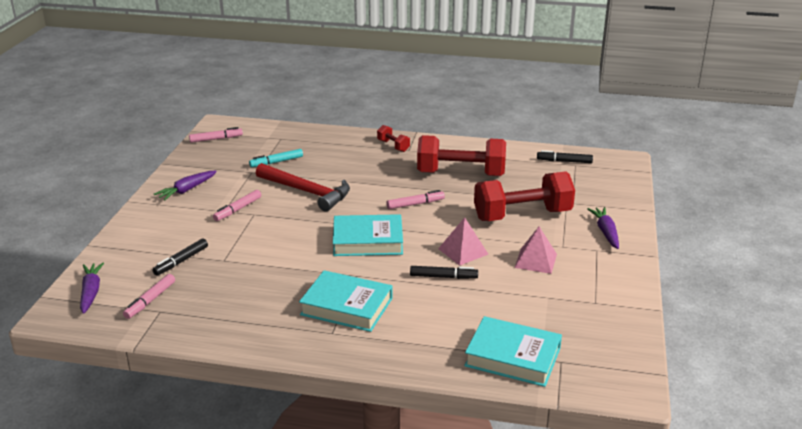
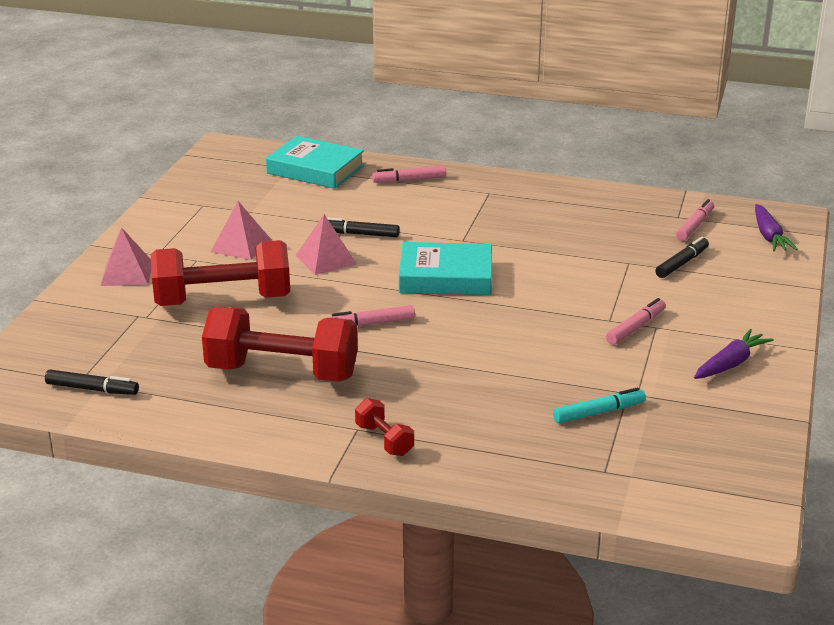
camera: 175 degrees left, 0 degrees up
(216, 139) = (735, 476): pink marker -> pink marker (409, 180)
(307, 192) = (536, 351): red hammer -> none
(346, 306) = (474, 212): turquoise book -> none
(605, 232) = (127, 273): purple carrot -> pink pyramid

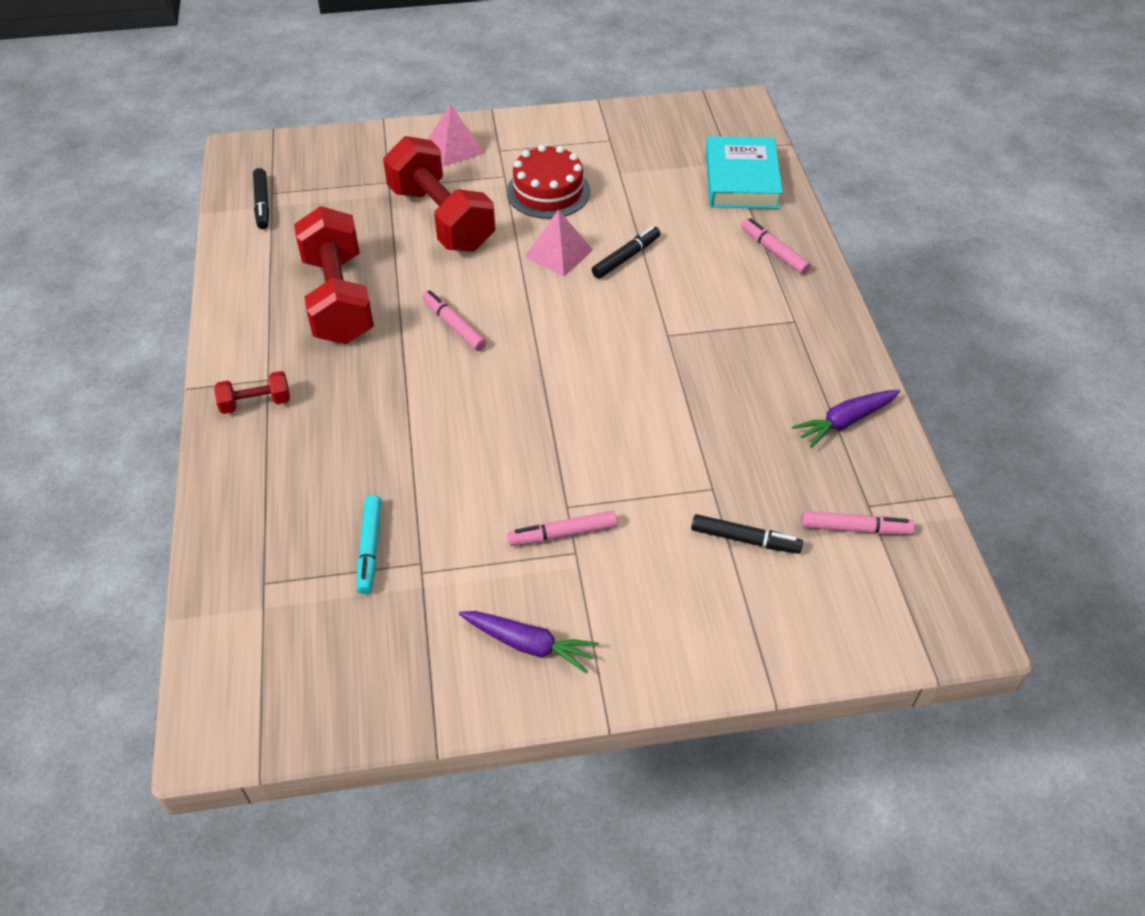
camera: 65 degrees right, 20 degrees up
(241, 246) = (548, 191): pink pyramid -> red cake
(359, 234) = (626, 257): black marker -> black marker turned 60 degrees clockwise
(384, 440) = (256, 403): red dumbbell -> red dumbbell turned 45 degrees clockwise
(445, 277) = (579, 347): turquoise book -> none
(598, 412) = (370, 548): turquoise marker -> turquoise marker turned 45 degrees clockwise
(635, 327) = (562, 534): pink marker -> pink marker turned 150 degrees clockwise
(769, 236) = (885, 615): purple carrot -> purple carrot (845, 422)

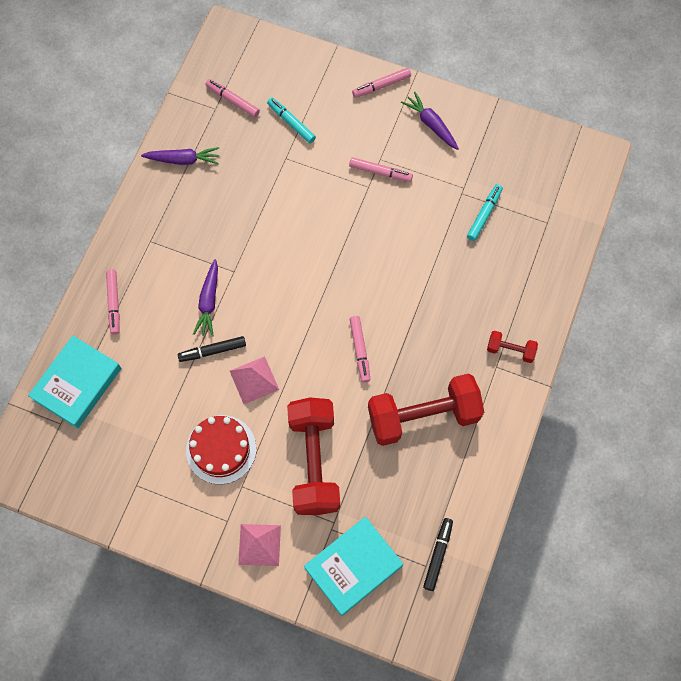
camera: 150 degrees left, 20 degrees up
(339, 299) = (423, 416): red dumbbell -> red dumbbell turned 60 degrees clockwise
(348, 166) = (353, 567): none -> turquoise book
(651, 669) = (381, 86): none -> pink marker
(670, 296) = (209, 302): none -> purple carrot
(745, 539) = (291, 123): black marker -> turquoise marker

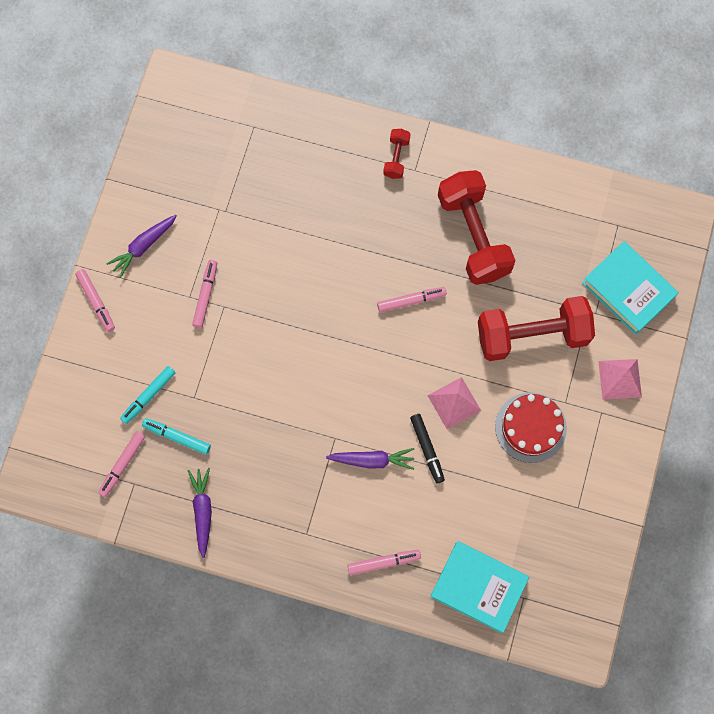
camera: 95 degrees left, 5 degrees up
(437, 555) = (606, 215): black marker -> none
(484, 214) = (249, 188): turquoise marker -> turquoise marker (177, 437)

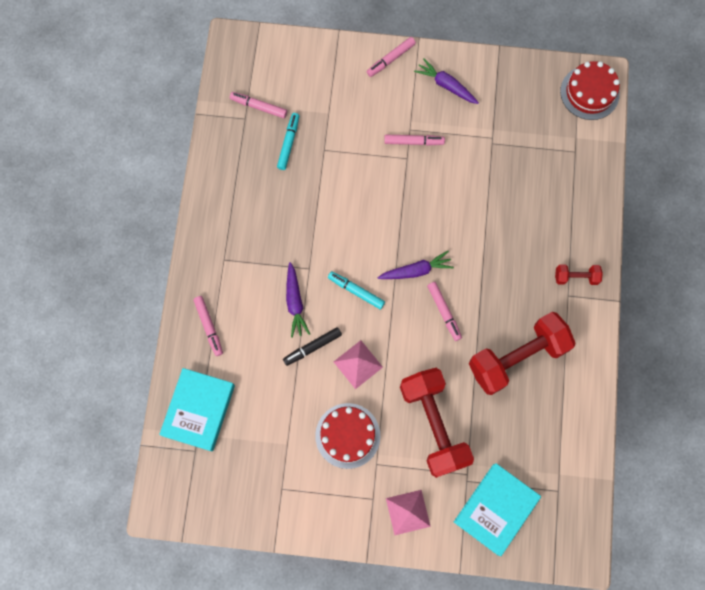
camera: 80 degrees right, 0 degrees up
(149, 396) = (319, 115): turquoise marker -> turquoise marker (356, 291)
(187, 96) = (589, 92): none -> red cake
(202, 511) = (230, 175): purple carrot -> purple carrot (416, 270)

